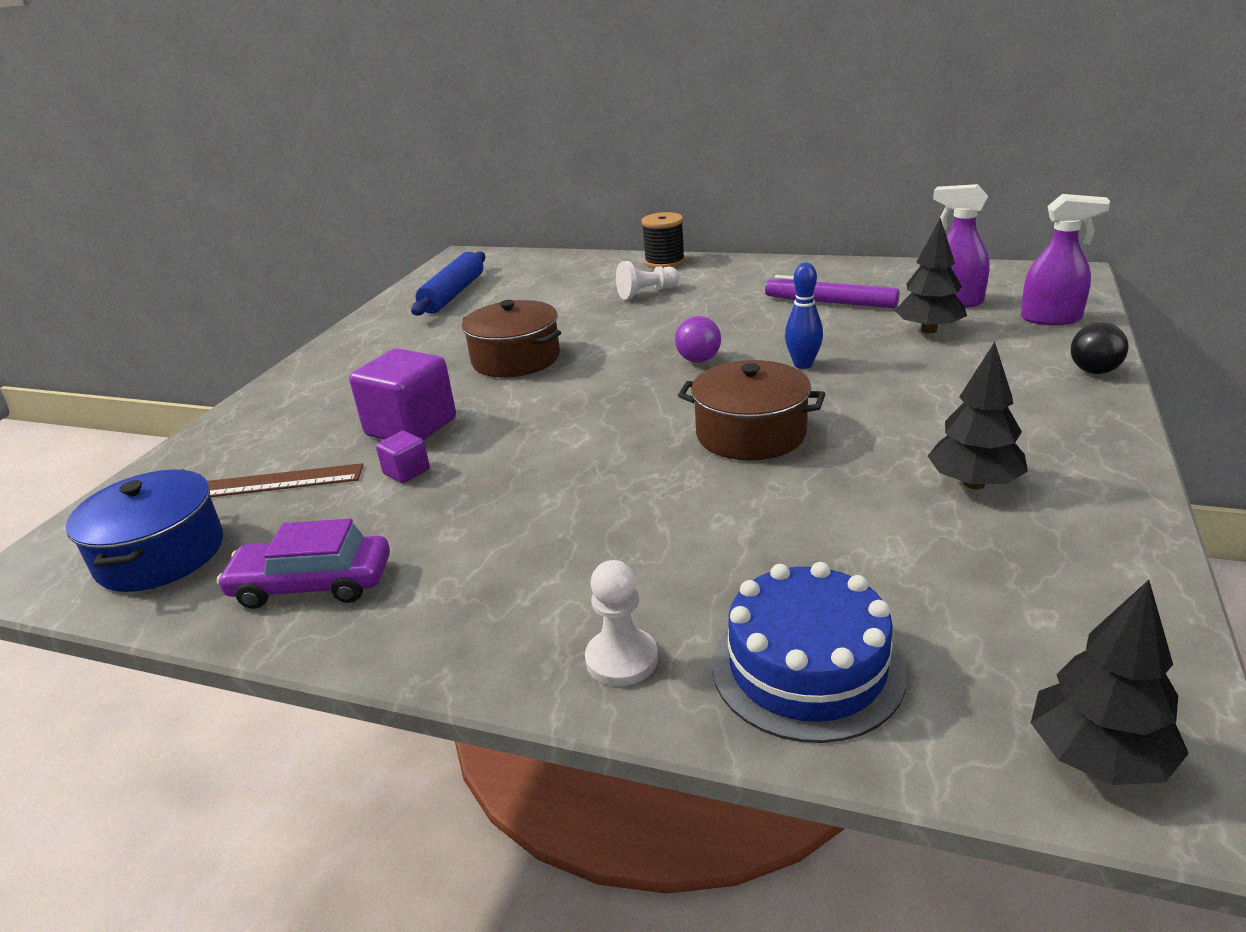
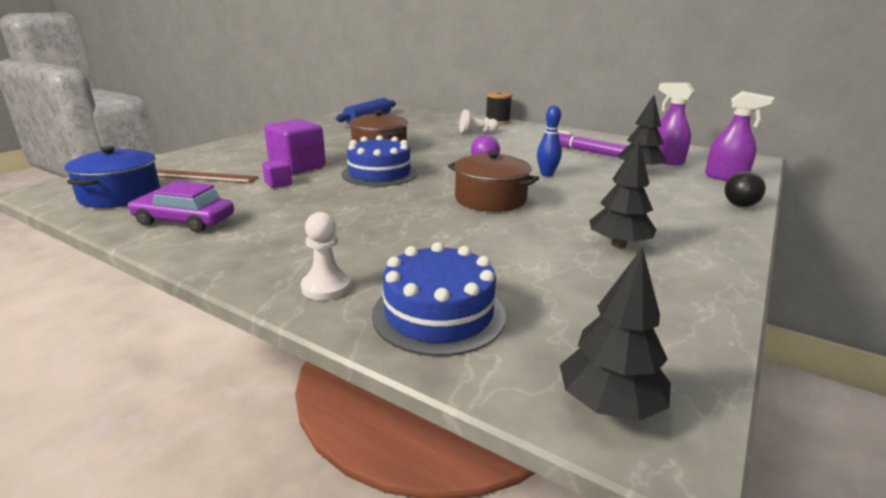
camera: 10 degrees right, 5 degrees down
(552, 415) = (379, 173): none -> blue cake

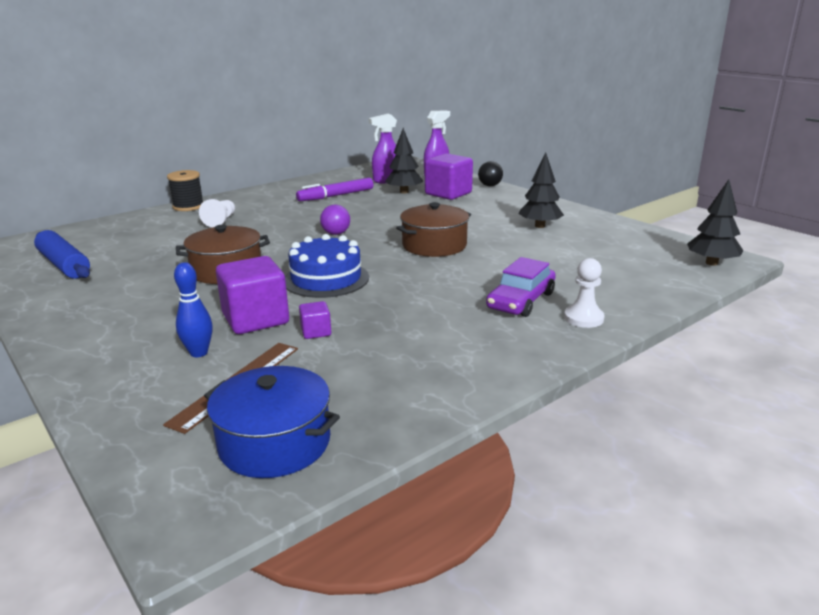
camera: 70 degrees left, 0 degrees up
(184, 221) = (409, 385): purple car -> purple car (521, 301)
(438, 314) = (626, 287): blue cake -> none
(546, 174) = (388, 218): blue bowling pin -> blue bowling pin (199, 353)
(667, 189) = (448, 194): none -> purple cube

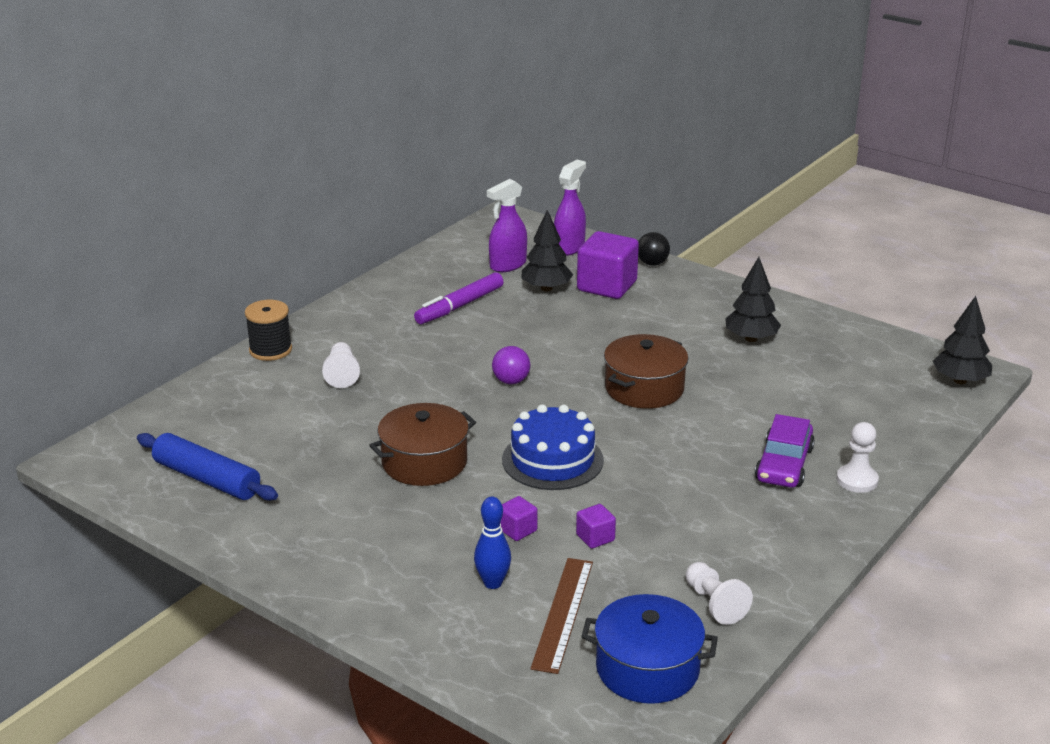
camera: 15 degrees left, 5 degrees up
(256, 319) = (517, 530): purple cube -> purple cube, size x0.47
(385, 395) = (714, 603): none -> white pawn

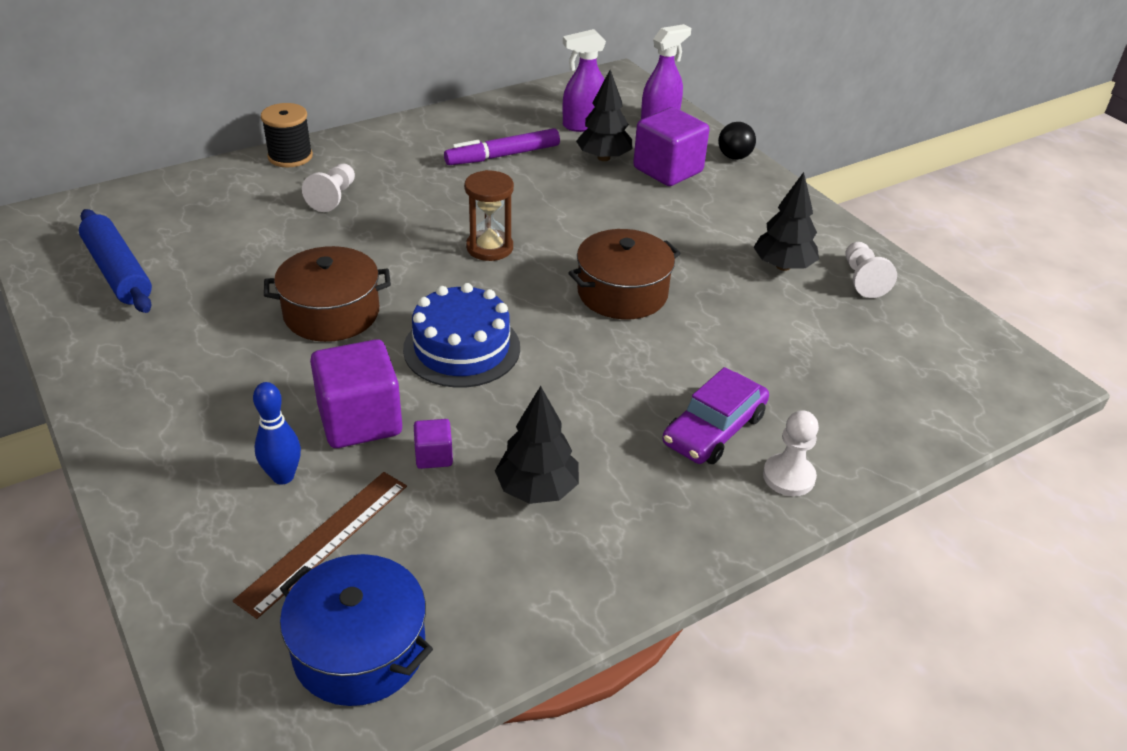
camera: 20 degrees right, 10 degrees up
(511, 381) = (489, 248): purple ball -> brown hourglass
(517, 530) = (360, 420): purple cube -> purple cube, size x2.12
(714, 603) = (501, 587): white pawn -> white pawn (862, 280)
(960, 381) = (1004, 383): black tree -> black tree (537, 489)

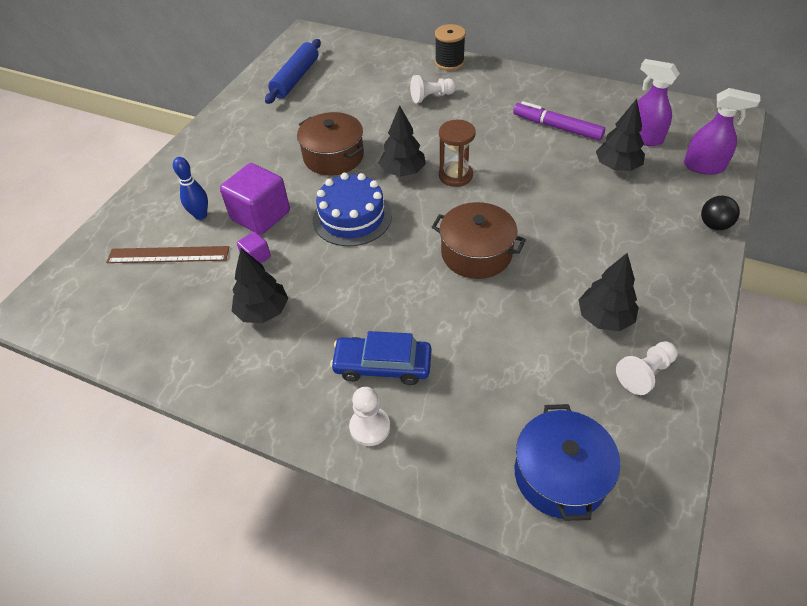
camera: 60 degrees right, 10 degrees up
(359, 649) = (108, 308): blue pot -> blue pot (560, 474)
(434, 277) = (403, 172): none -> black tree
(668, 170) = (646, 202): purple cube -> none
(714, 429) = (382, 365): purple car -> blue car

